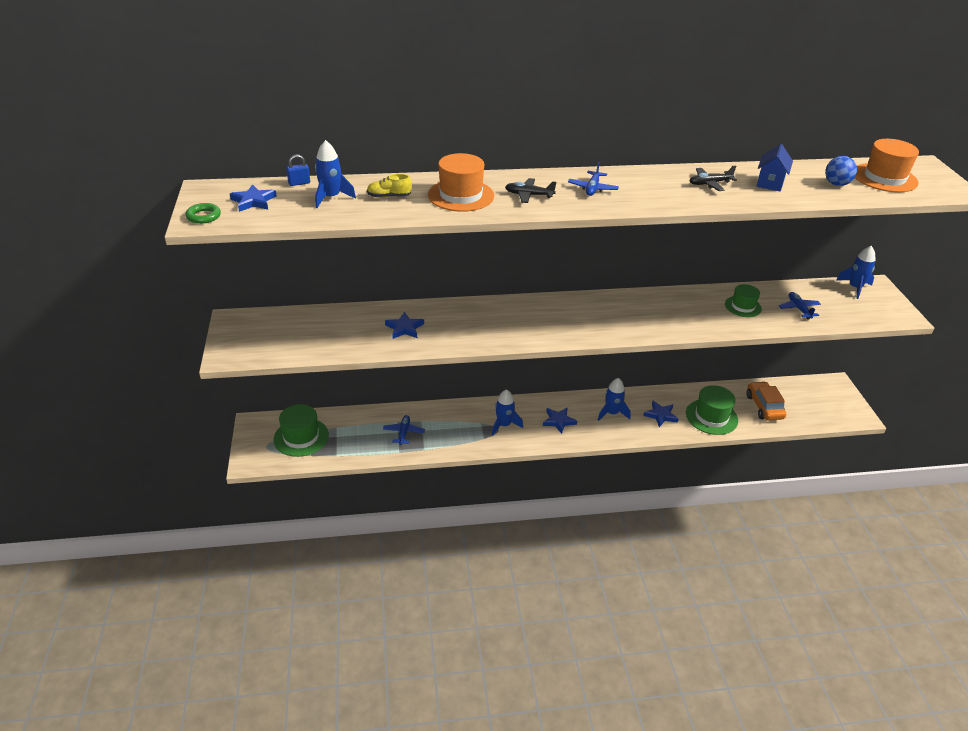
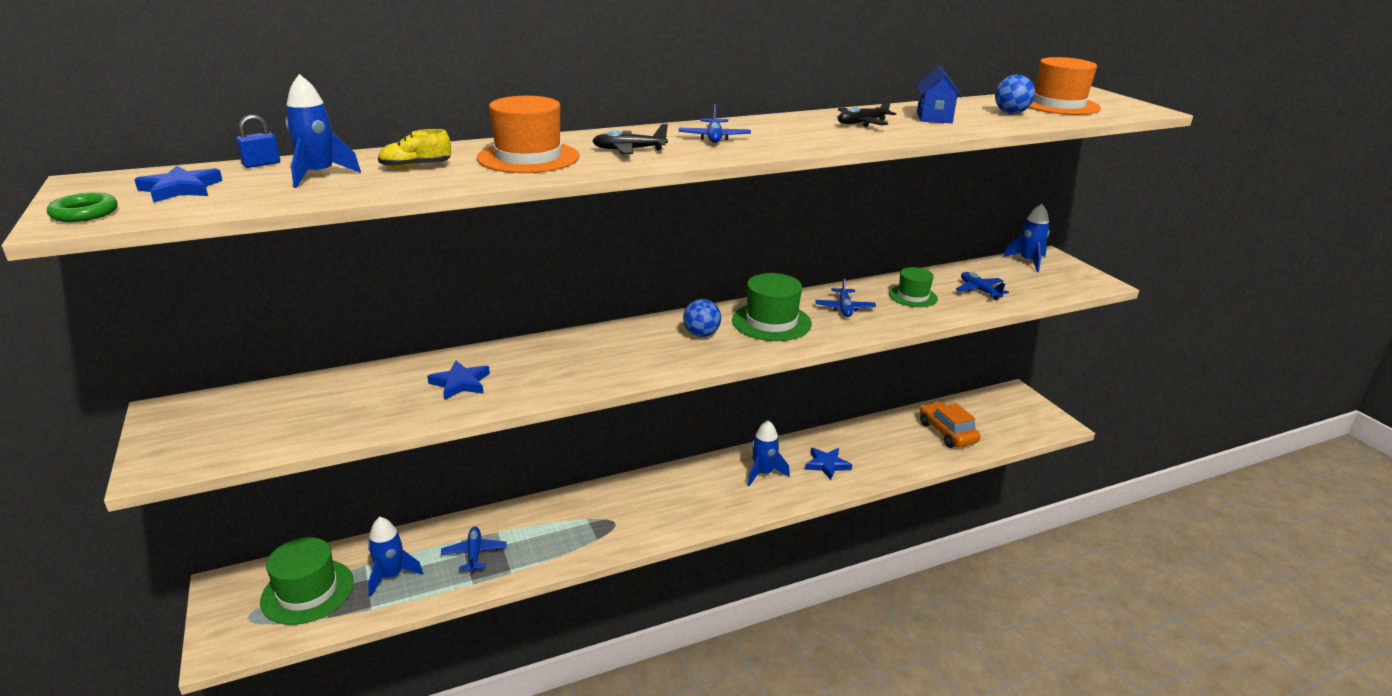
camera: 15 degrees left, 10 degrees down
(504, 425) = (621, 515): blue rocket -> blue rocket (391, 575)
(559, 421) = (696, 496): blue star -> none
(572, 315) = (701, 334): none -> blue ball
(685, 309) = (844, 308): none -> blue plane
(711, 417) = (890, 455): green hat -> green hat (771, 322)

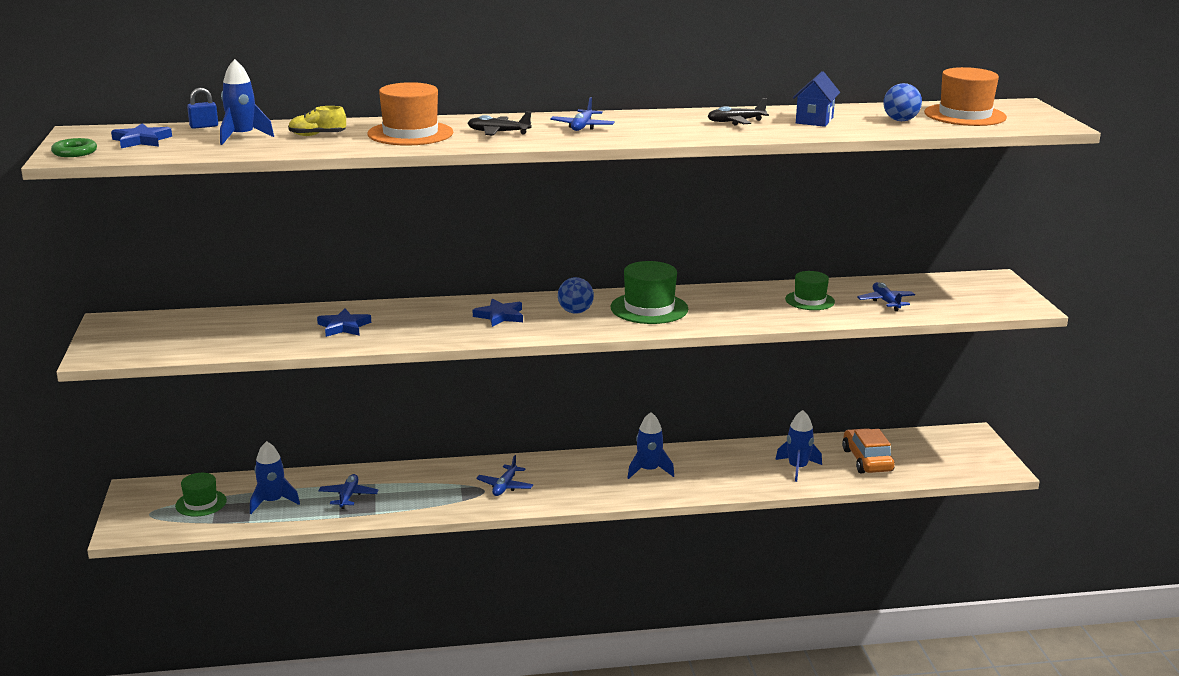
camera: 15 degrees right, 5 degrees down
(307, 591) = (201, 503): green hat -> green hat, size x0.64
(827, 465) = (718, 472): blue star -> blue star (500, 316)
(844, 308) = (730, 304): blue plane -> blue plane (505, 486)
(1028, 261) = (966, 281): blue rocket -> blue rocket (797, 468)

